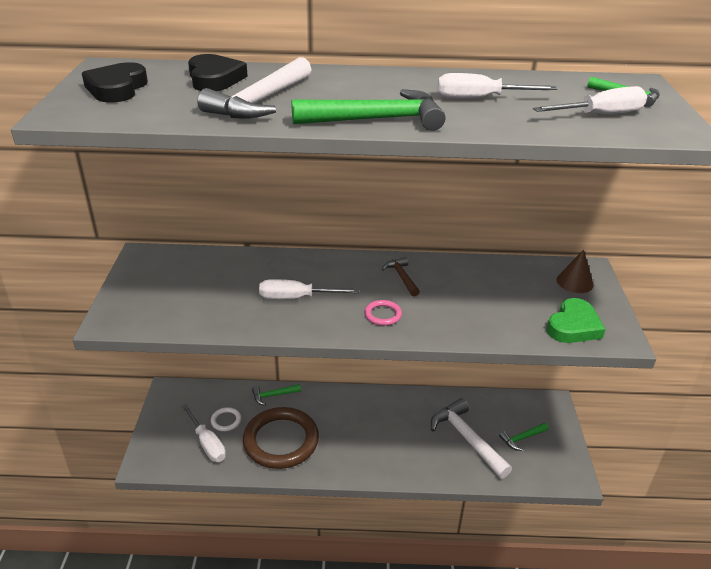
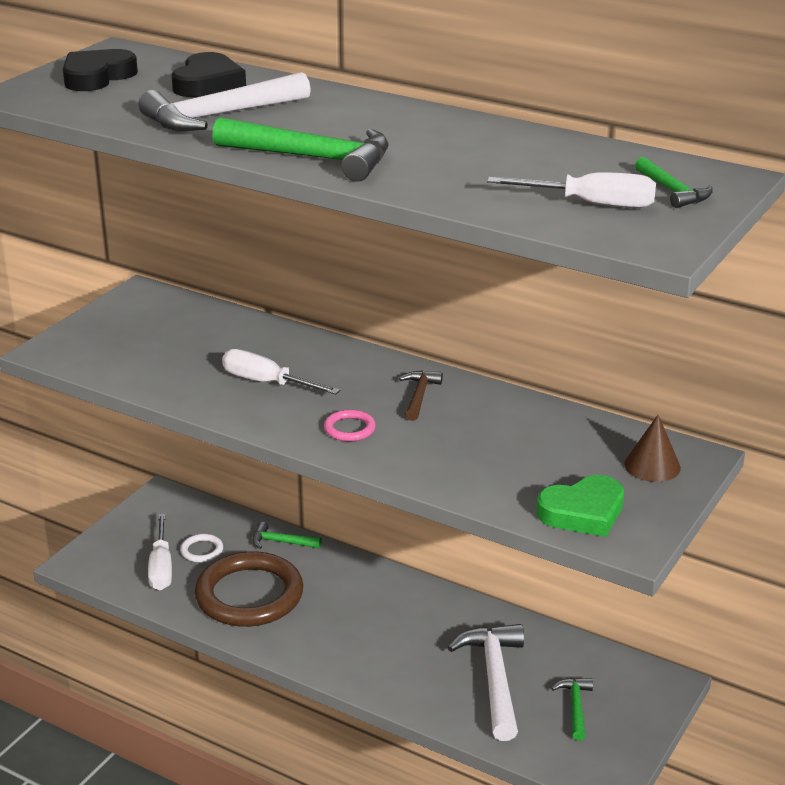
camera: 30 degrees right, 5 degrees down
(479, 98) = (472, 158): white screwdriver -> none
(522, 438) = (575, 707): green hammer -> green hammer turned 90 degrees clockwise

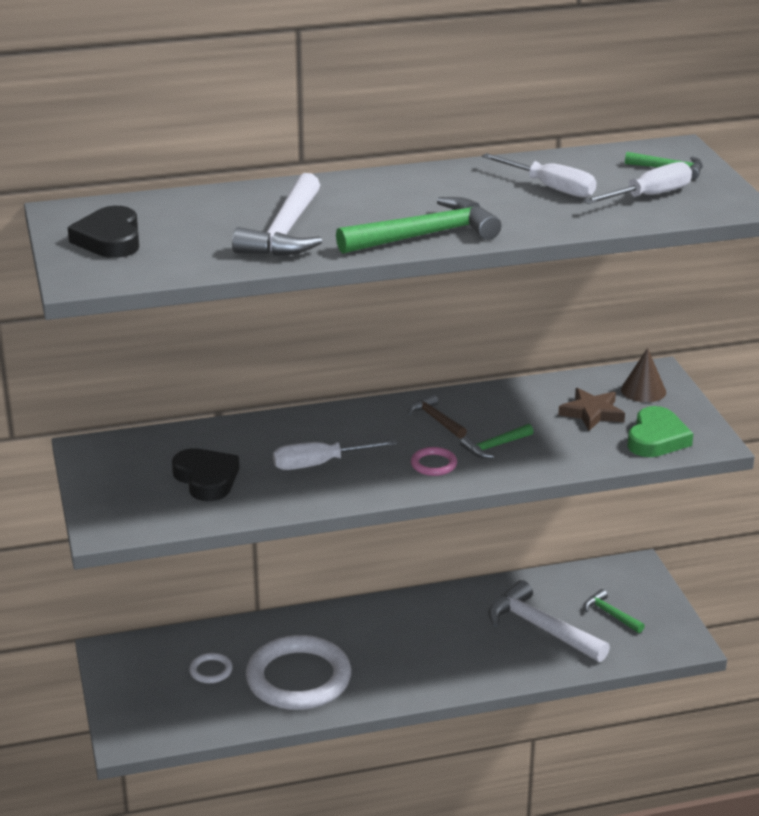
camera: 45 degrees left, 0 degrees up
(161, 567) = (200, 701): white screwdriver -> white screwdriver (550, 188)
(207, 83) = (209, 211): black heart -> black heart (206, 479)
(249, 595) = (298, 678): brown ring -> white ring
(281, 542) = (261, 629): green hammer -> green hammer (495, 446)
(564, 459) = (592, 413): none -> brown star

